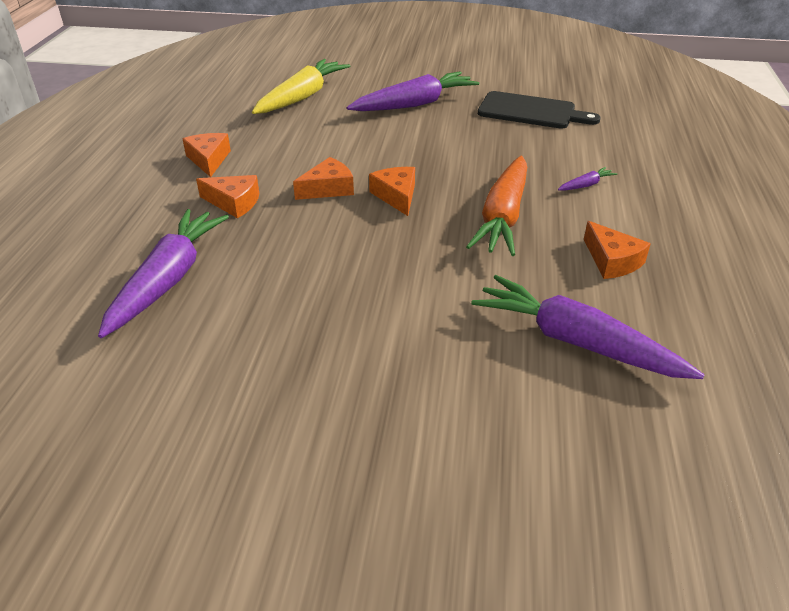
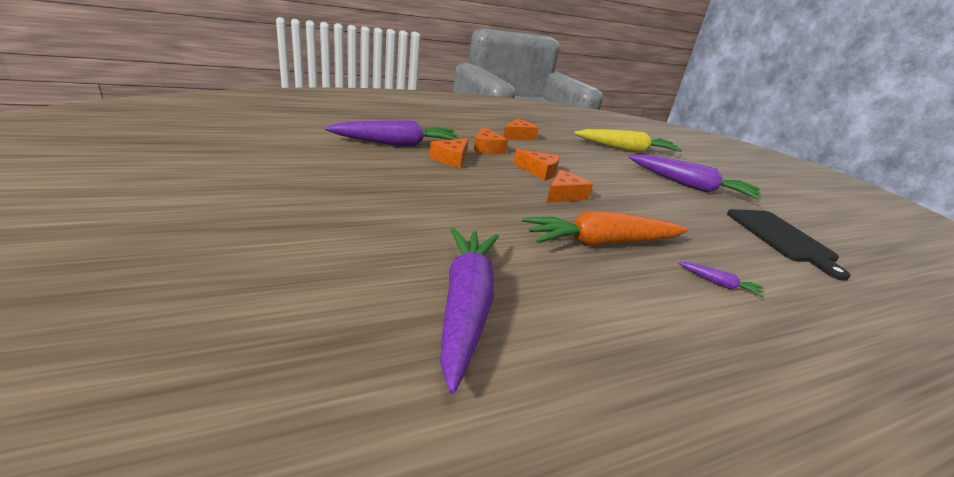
camera: 55 degrees right, 10 degrees down
(612, 261) = (616, 315): orange cheese -> orange cheese (451, 159)

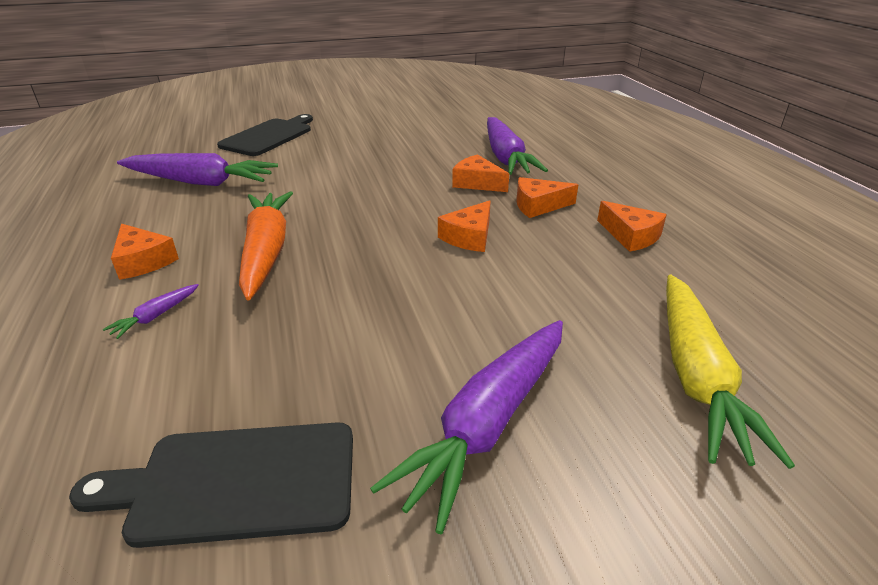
camera: 100 degrees right, 5 degrees up
(280, 263) = (269, 136): none -> black cutting board
(564, 195) = (392, 246): orange cheese -> orange cheese (143, 261)

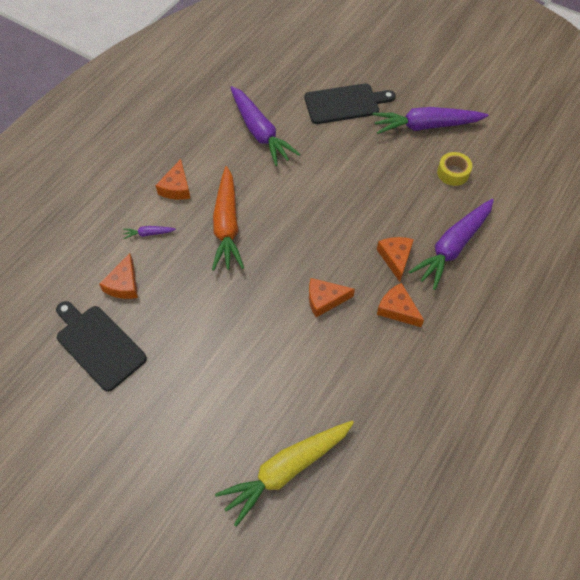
camera: 50 degrees right, 25 degrees up
(266, 251) = (227, 225): orange carrot -> orange carrot turned 135 degrees clockwise
(430, 129) = (453, 173): none -> yellow tape
(488, 423) = (188, 404): purple carrot -> purple carrot (426, 126)
(630, 236) = (405, 379): orange cheese -> orange cheese (124, 284)

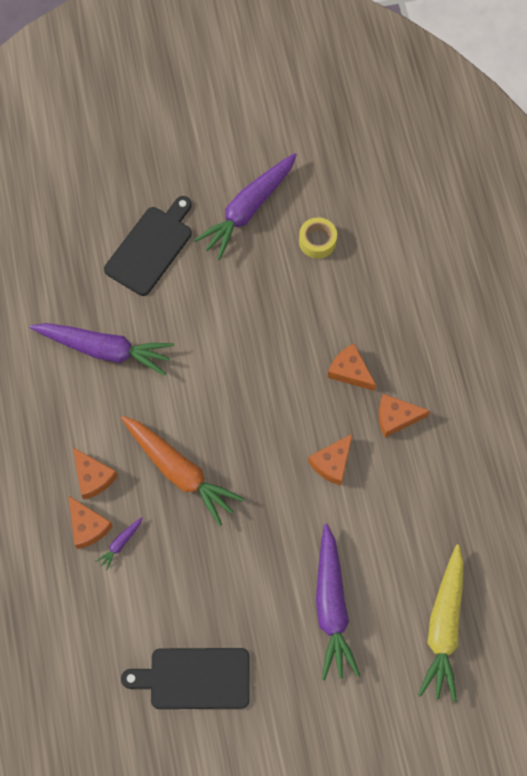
camera: 45 degrees left, 10 degrees up
(124, 284) = (153, 609): orange cheese -> orange cheese (87, 526)
(452, 247) = (384, 318): purple carrot -> purple carrot (331, 607)

